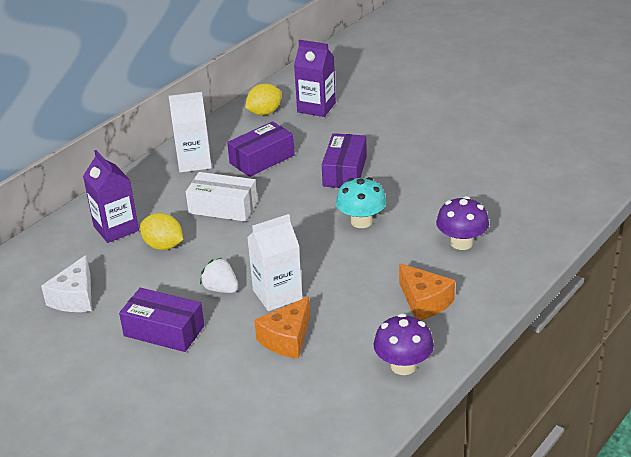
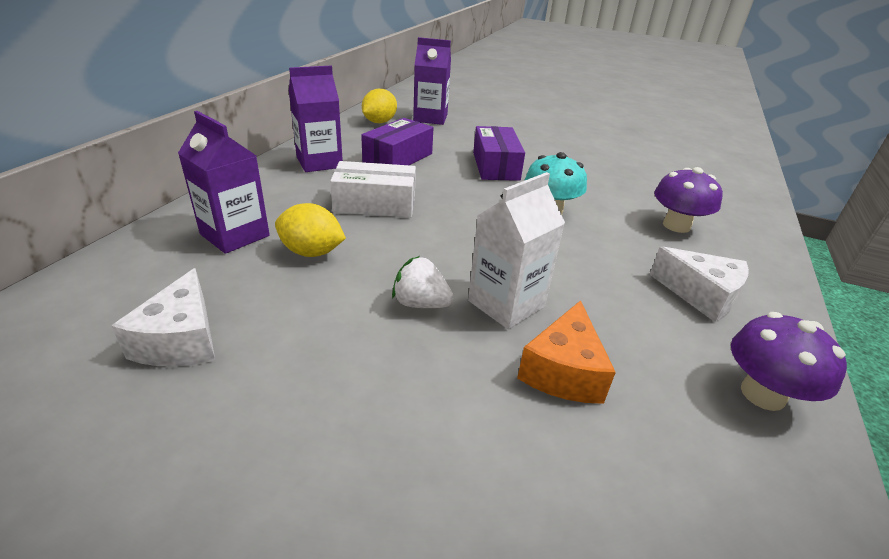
camera: 20 degrees left, 0 degrees up
(164, 331) = (357, 382): purple box -> none
(194, 162) = (319, 162): white carton -> purple carton
(424, 302) = (701, 295): orange cheese -> white cheese

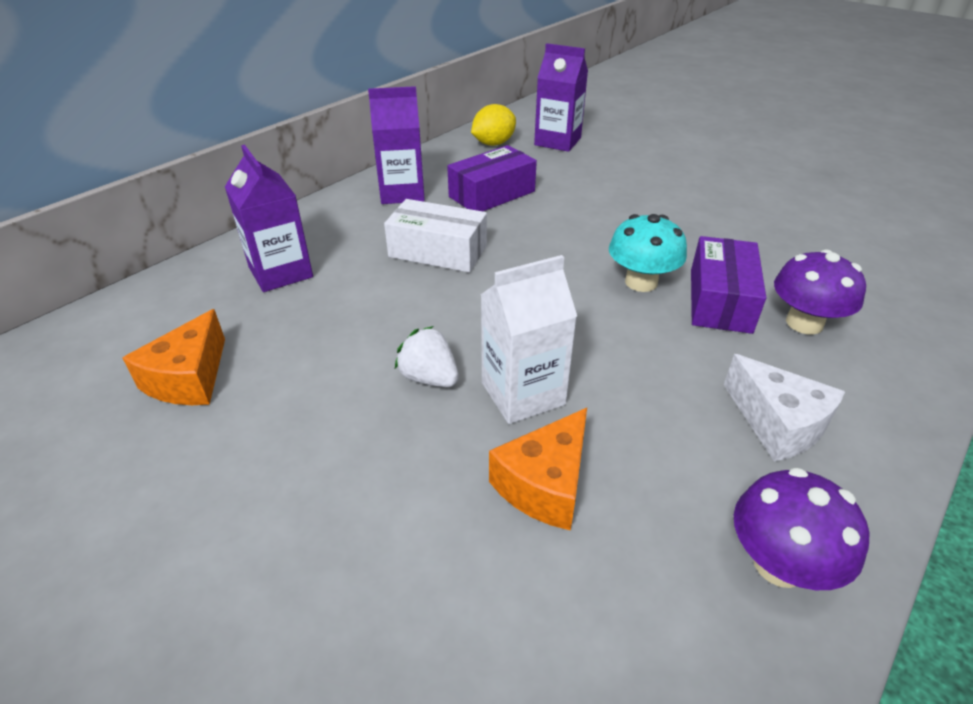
camera: 20 degrees right, 5 degrees up
(181, 340) = (189, 378): white cheese -> orange cheese
(312, 252) = (346, 302): yellow lemon -> none
(495, 166) = (605, 214): purple box -> purple box (720, 300)

